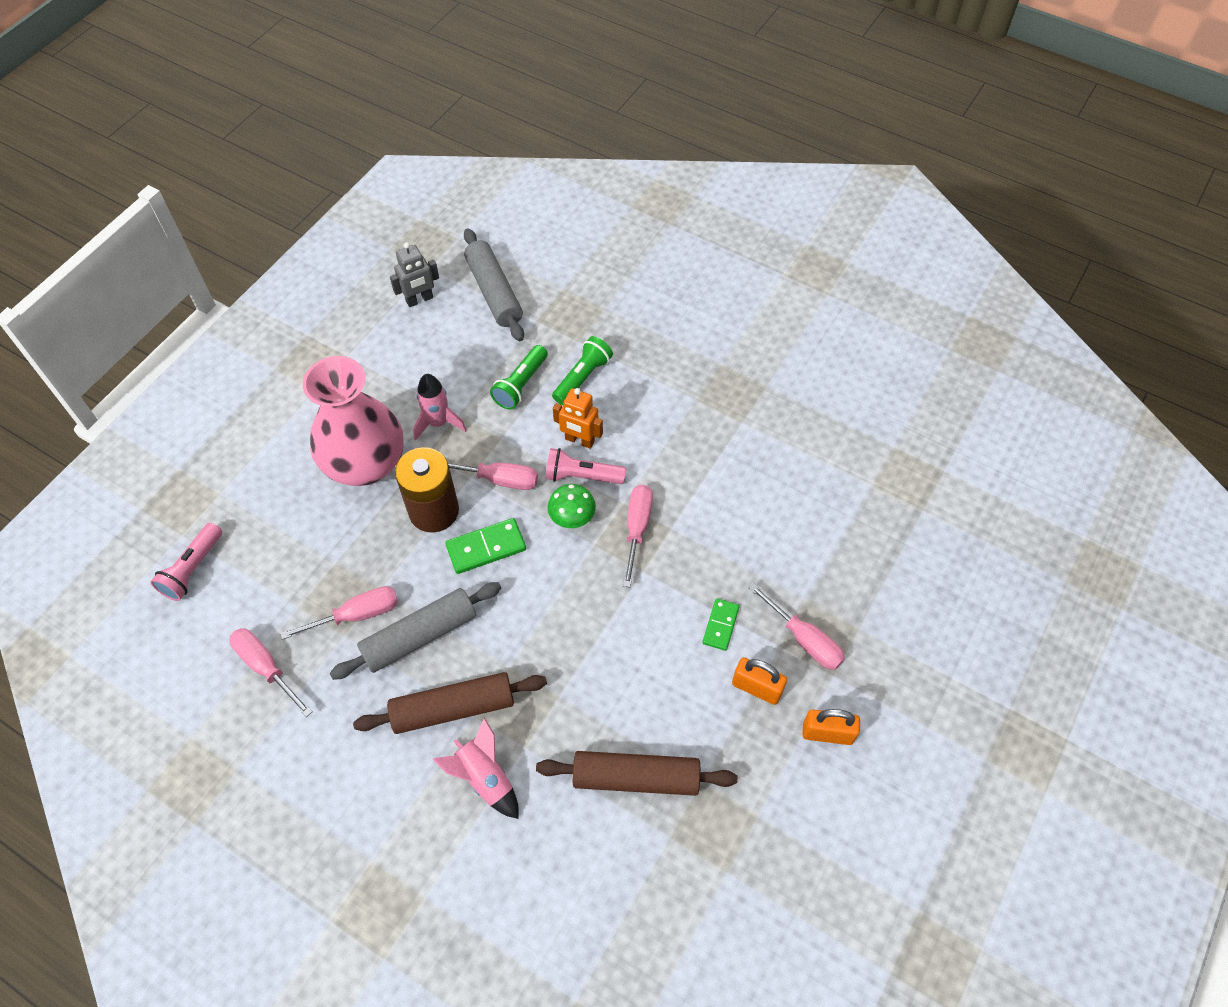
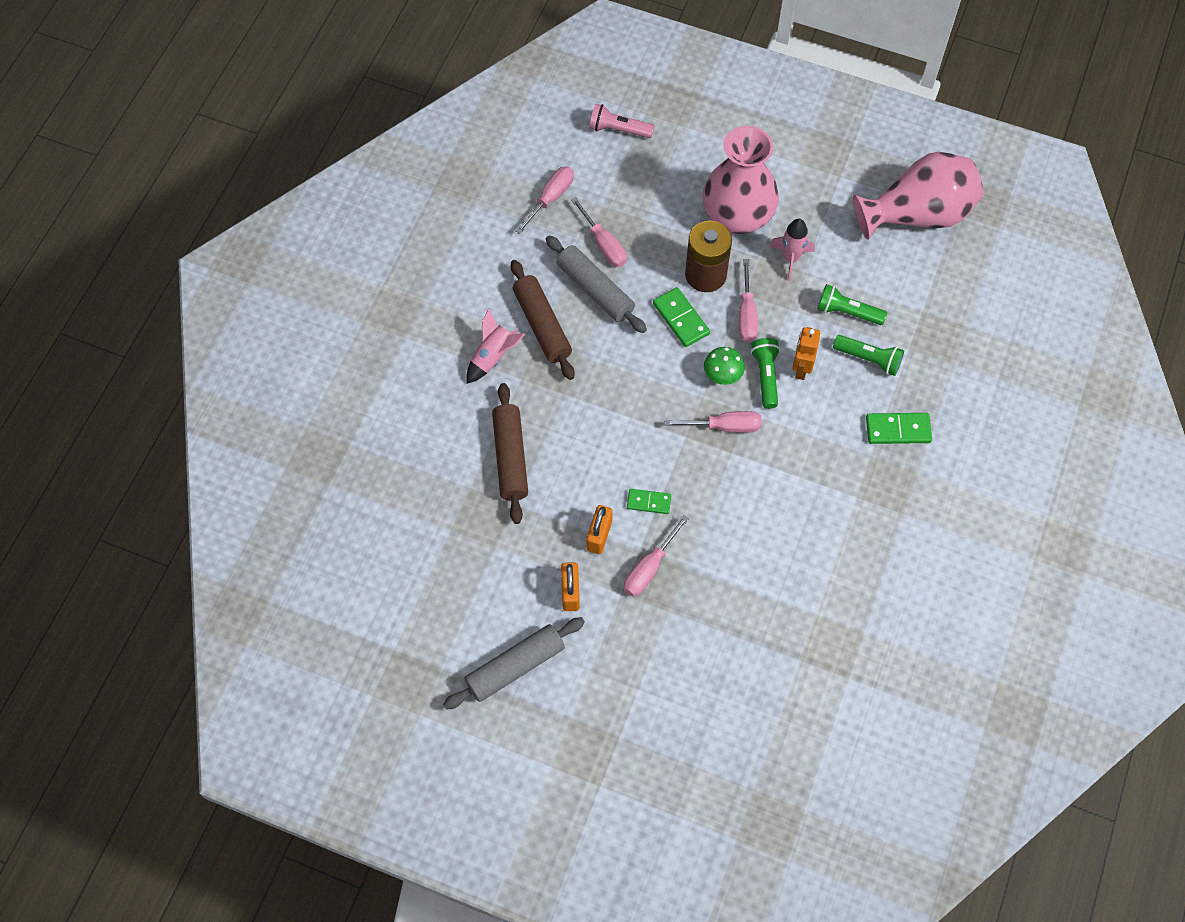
camera: 80 degrees right, 5 degrees up
(419, 300) = (917, 215): grey robot -> pink vase
(494, 292) = (944, 271): grey rolling pin -> grey rolling pin (515, 667)
(581, 476) = (765, 376): pink flashlight -> green flashlight
(670, 370) = (898, 429): none -> green domino

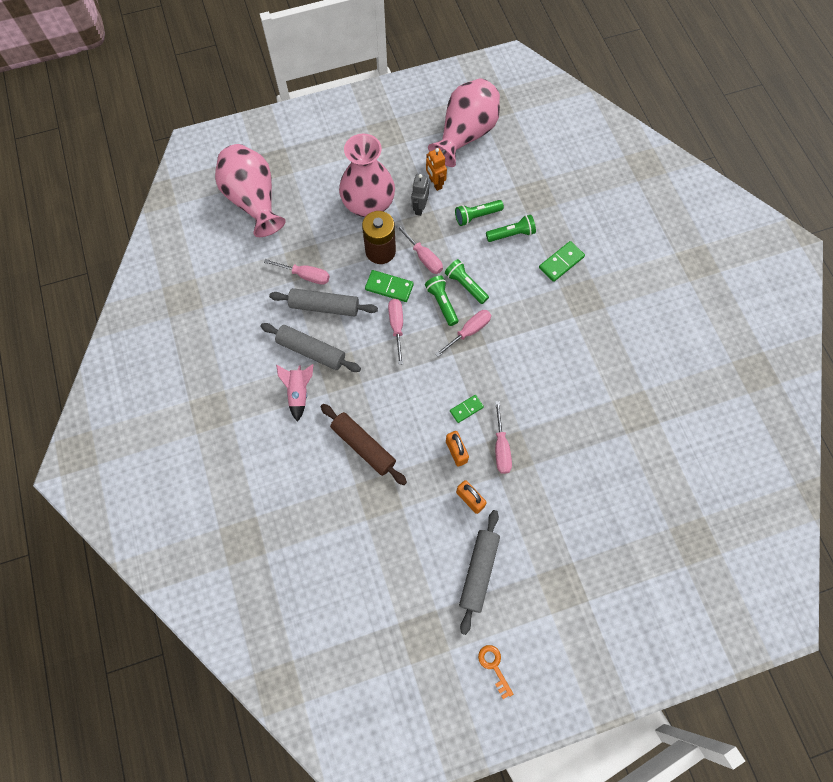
camera: 40 degrees left, 5 degrees up
(448, 765) = (494, 666): none -> orange key
(542, 325) = (311, 351): brown rolling pin -> grey rolling pin
(550, 199) = (249, 271): pink screwdriver -> pink screwdriver (397, 327)
(618, 130) = (254, 201): pink flashlight -> pink vase
(722, 376) = (442, 303): green mushroom -> green flashlight
(790, 259) = (419, 208): pink rocket -> grey robot
(801, 368) = (480, 266): orange robot -> orange robot (435, 183)

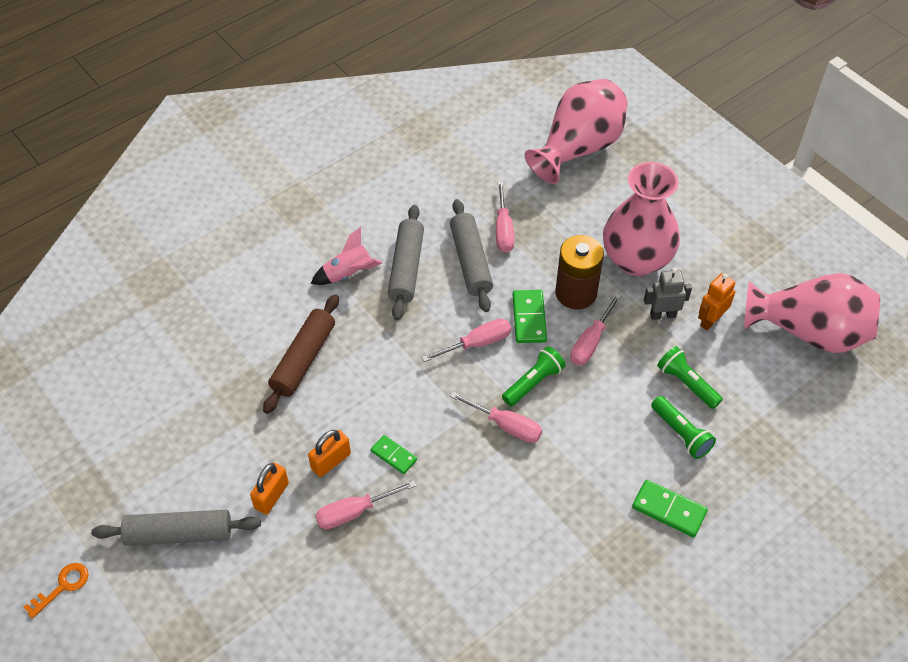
camera: 70 degrees right, 15 degrees down
(465, 285) = (573, 401): green flashlight -> none

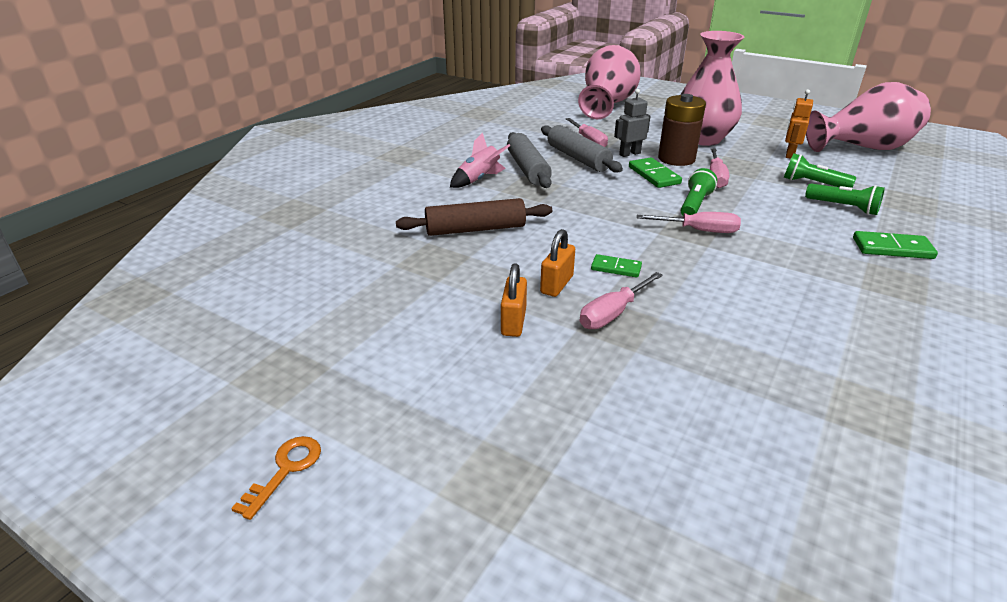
camera: 20 degrees left, 20 degrees down
(179, 534) = (424, 377): grey rolling pin -> none
(303, 359) = (475, 229): brown rolling pin -> brown rolling pin turned 75 degrees clockwise
(477, 343) = (625, 194): pink screwdriver -> none
(662, 315) = (752, 157): grey robot -> grey robot (629, 154)

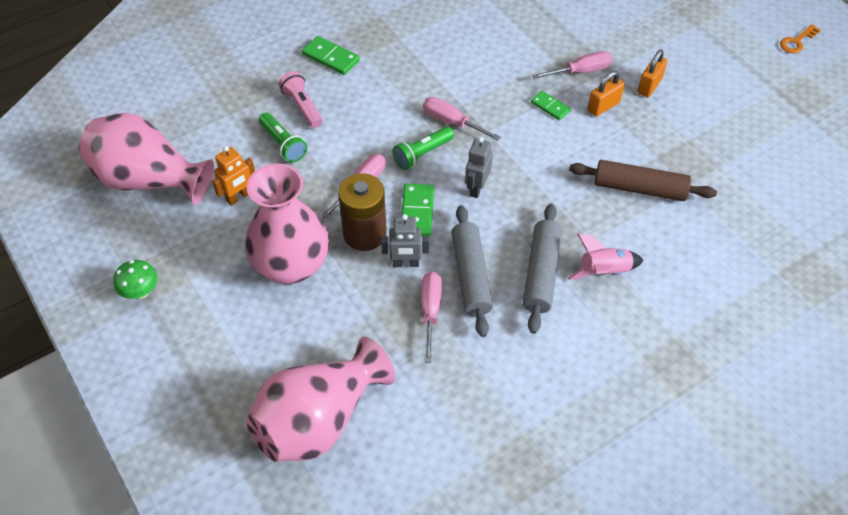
camera: 155 degrees left, 20 degrees up
(623, 196) = (476, 188): none -> grey robot
(769, 115) = (141, 292): none -> green mushroom
(843, 207) = (302, 106): green flashlight -> pink flashlight

